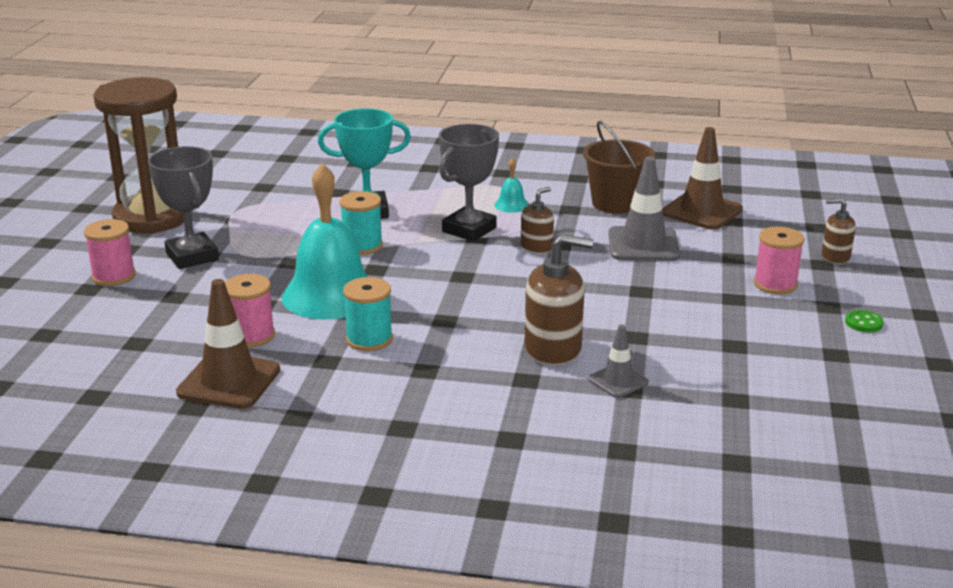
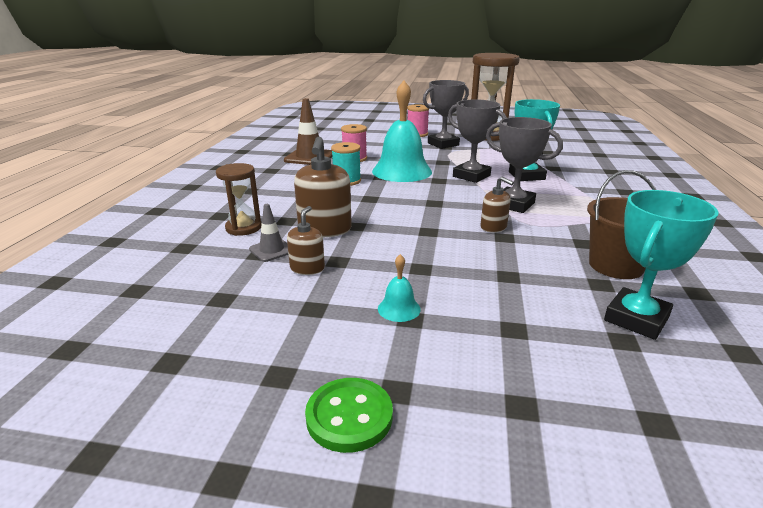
camera: 90 degrees right, 0 degrees up
(362, 246) = (471, 176): turquoise spool -> grey trophy
(511, 205) = (573, 219): turquoise bell -> turquoise bell (399, 309)
(554, 411) = (243, 228): none -> brown hourglass
(643, 245) = (520, 275): grey traffic cone -> none
(701, 211) = (636, 319): brown traffic cone -> turquoise trophy
(775, 284) = (448, 352): pink spool -> none
(835, 257) = (552, 426): brown soap dispenser -> brown soap dispenser (307, 268)
(863, 323) = (349, 416): green button -> green button, size x1.73

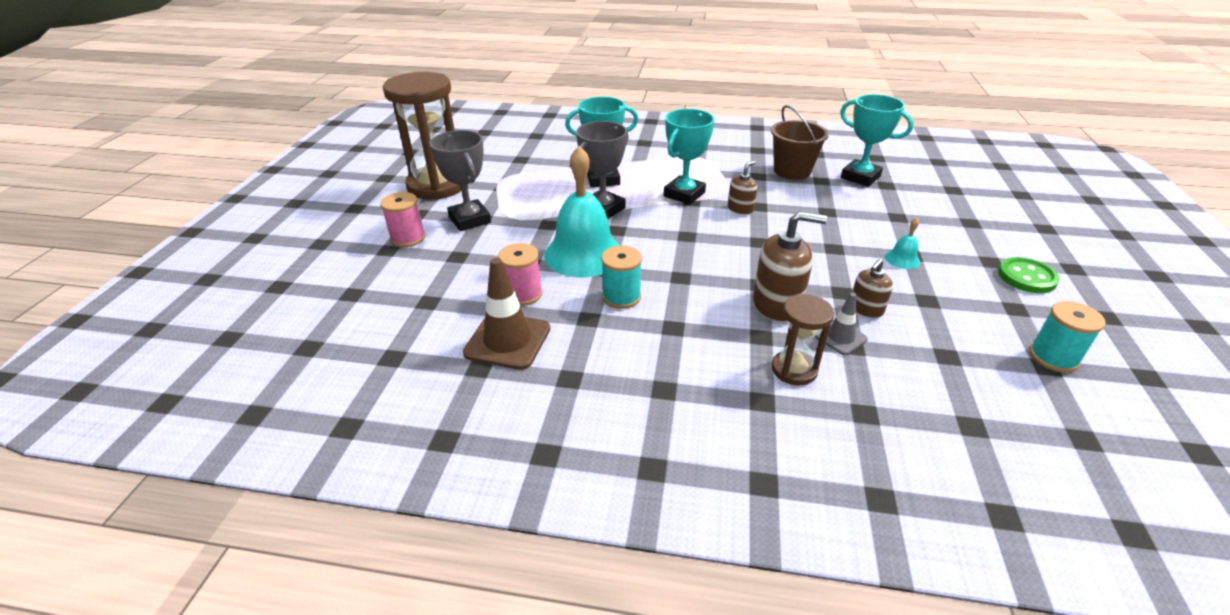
camera: 90 degrees left, 10 degrees up
(179, 373) = (1053, 357): none -> turquoise spool
(307, 268) = (865, 309): brown soap dispenser -> brown soap dispenser turned 60 degrees counterclockwise
(514, 204) = (684, 194): grey trophy -> turquoise trophy

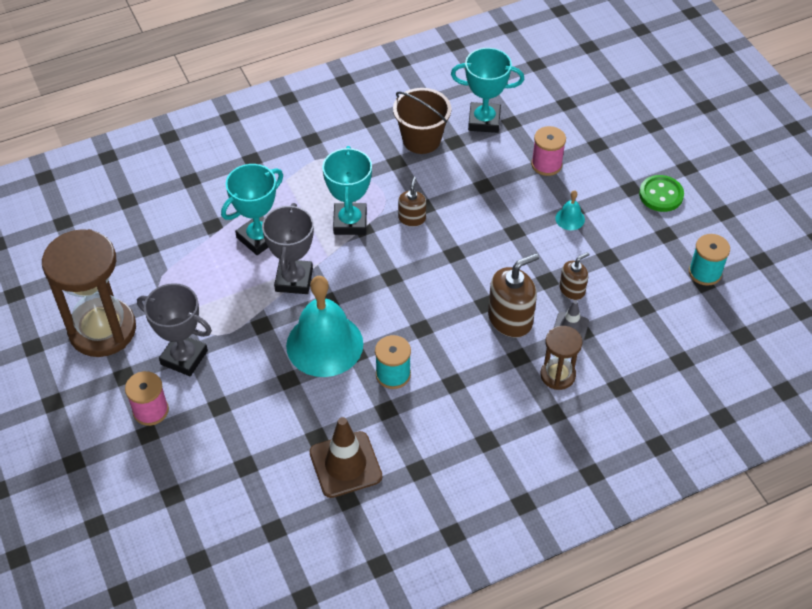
camera: 35 degrees left, 15 degrees up
(523, 294) = (314, 415): pink spool -> pink spool (546, 164)
(865, 309) = (572, 290): brown soap dispenser -> brown soap dispenser turned 135 degrees counterclockwise

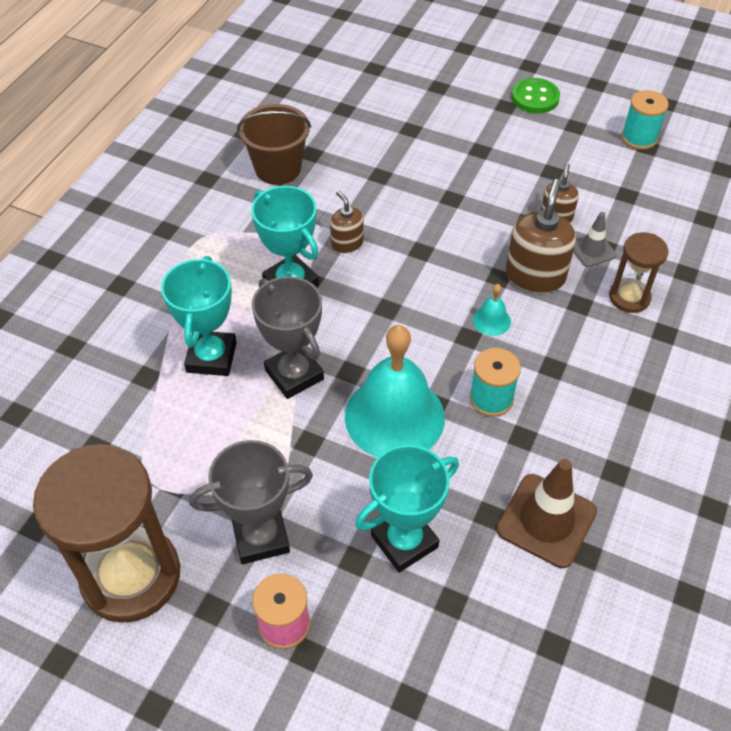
camera: 40 degrees left, 0 degrees up
(484, 121) = (318, 121): turquoise trophy -> turquoise trophy (404, 541)
(546, 164) = (415, 126): pink spool -> none
(570, 219) = (486, 159): turquoise bell -> turquoise bell (491, 320)

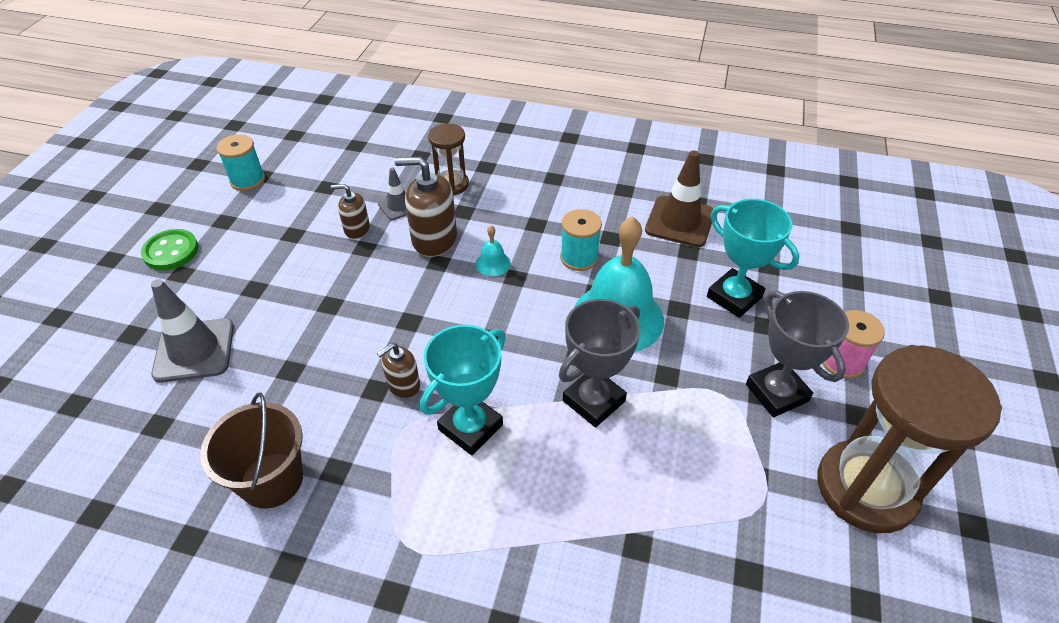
camera: 100 degrees left, 5 degrees down
(211, 357) = (592, 483): turquoise trophy -> none
(413, 121) = (194, 350): none -> grey traffic cone

